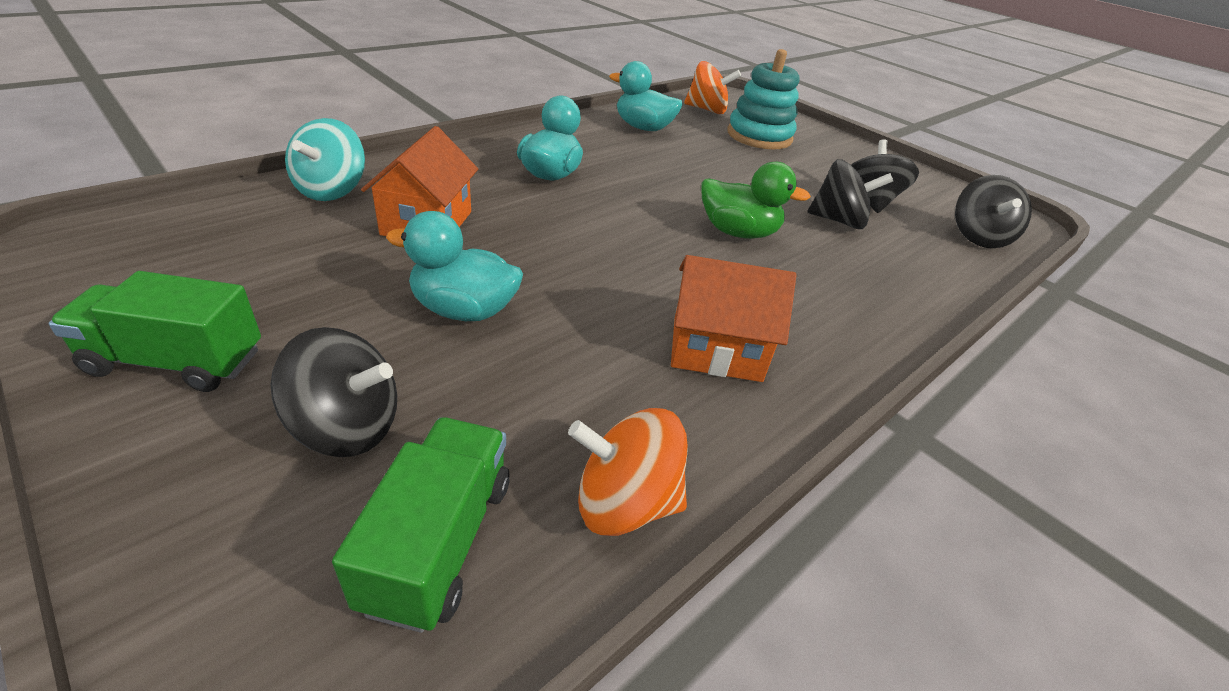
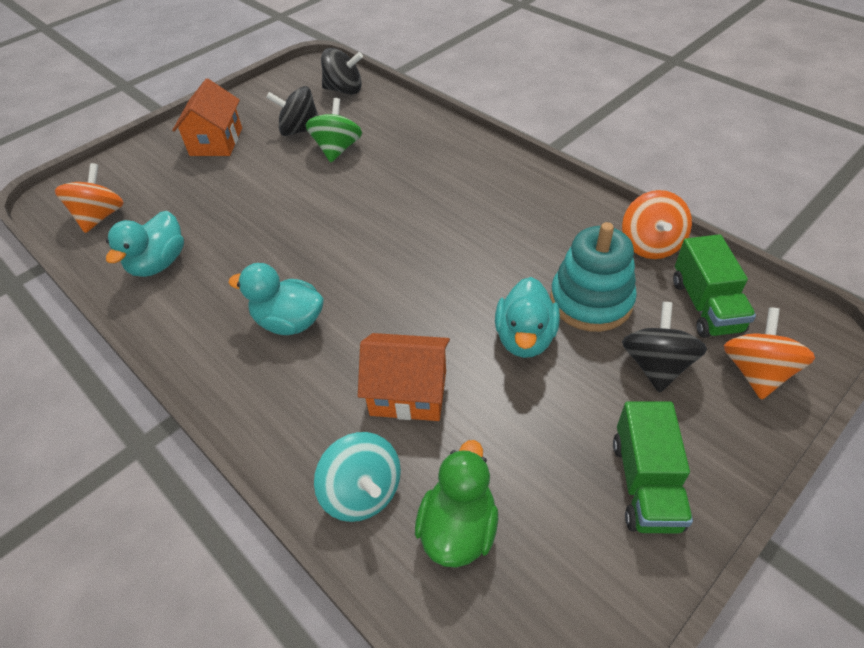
camera: 85 degrees left, 10 degrees up
(248, 568) = (756, 372): none -> orange spinning top
(332, 190) = (362, 492): turquoise spinning top -> turquoise spinning top turned 45 degrees clockwise
(439, 542) = (705, 306): green truck -> green truck turned 105 degrees counterclockwise
(716, 349) = (518, 213): orange house -> orange house (216, 142)
(738, 232) = (370, 200): green duck -> green duck (458, 528)
(759, 136) = (173, 181): turquoise stacking toy -> turquoise stacking toy (591, 301)
(838, 221) = (337, 149): black spinning top -> green spinning top

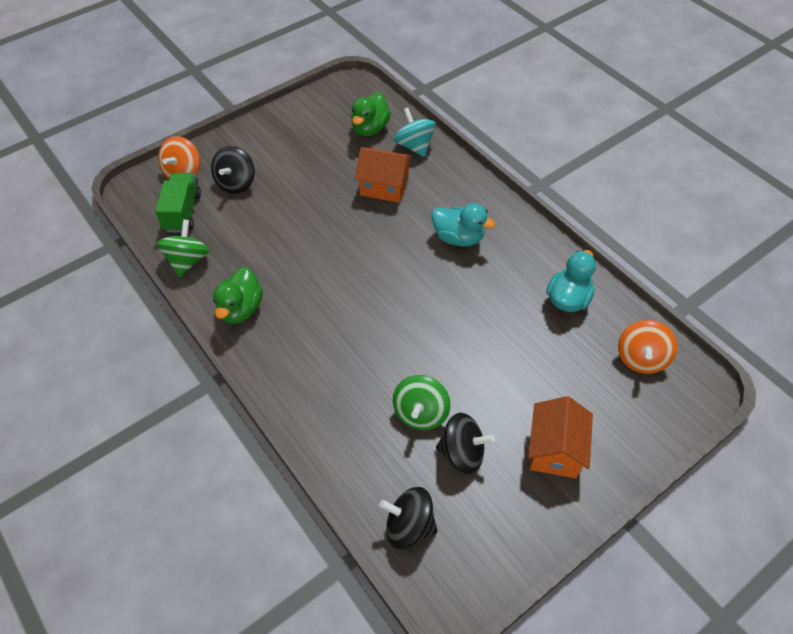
camera: 175 degrees left, 5 degrees up
(525, 338) = (305, 207): turquoise duck -> none
(552, 204) = (241, 309): none -> green duck
(591, 301) = (253, 225): turquoise stacking toy -> none
(645, 484) = (275, 134): green truck -> none
(650, 244) = (187, 260): orange spinning top -> green spinning top

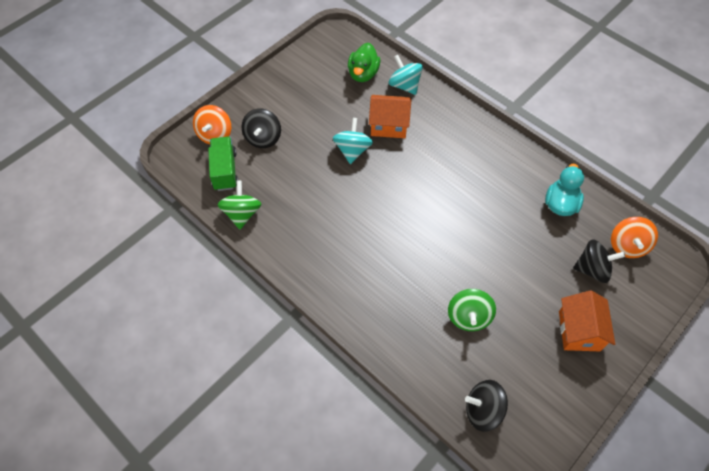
camera: 10 degrees left, 5 degrees up
(241, 309) = (299, 250): green duck -> none
(334, 208) = (352, 150): none -> turquoise spinning top
(458, 238) = (461, 163): turquoise duck -> none
(462, 453) = (509, 345): black spinning top -> black spinning top (592, 269)

